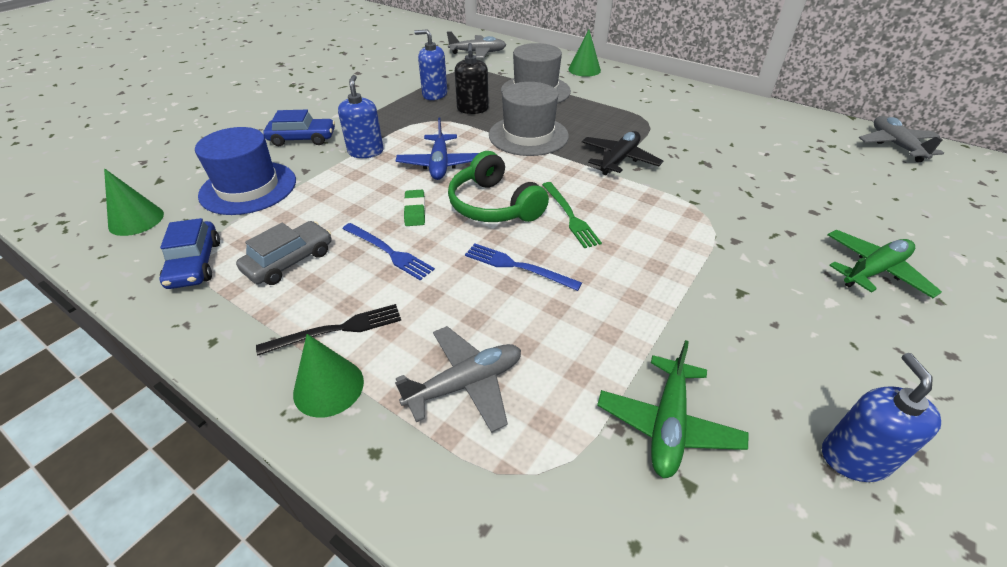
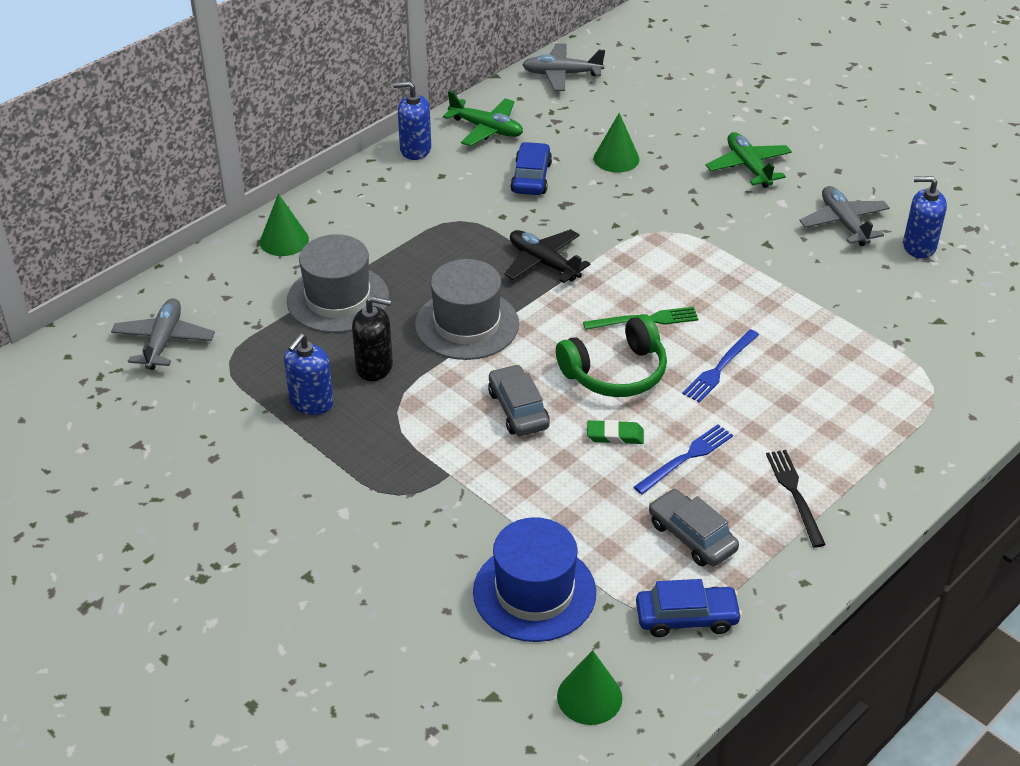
camera: 80 degrees left, 0 degrees up
(302, 139) = (411, 547): blue car -> blue car (531, 177)
(328, 387) = (859, 496): green cone -> green cone (616, 158)
(366, 152) = (468, 478): blue soap dispenser -> blue soap dispenser (415, 149)
(439, 164) = (518, 409): blue plane -> grey car
(465, 384) = (858, 415): grey plane -> grey plane (844, 223)
(667, 424) = (894, 318): green plane -> green plane (486, 129)

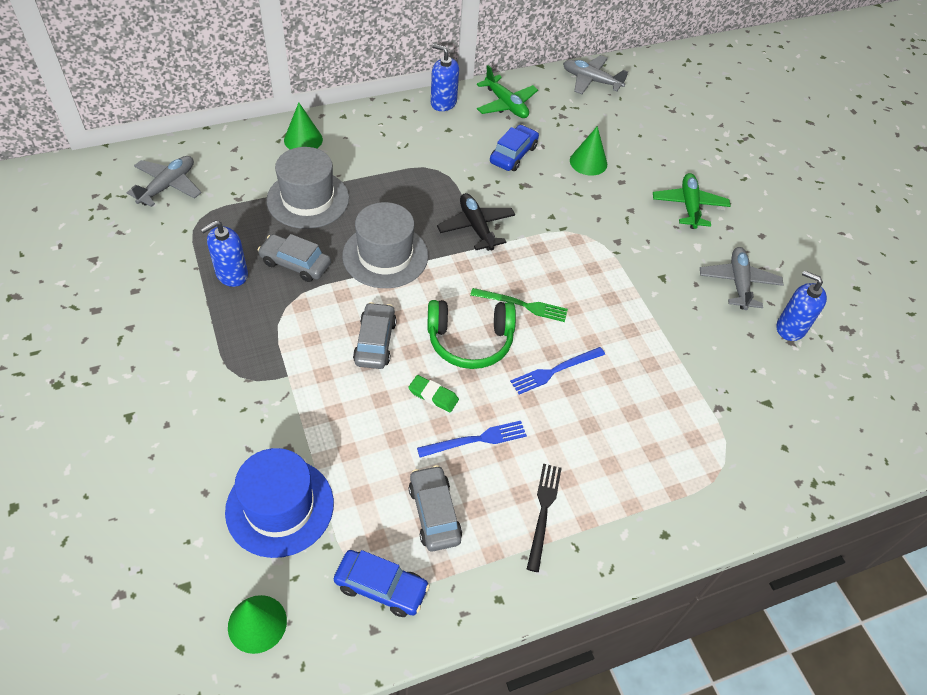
camera: 20 degrees right, 10 degrees up
(374, 367) = (295, 264): black soap dispenser -> grey car

